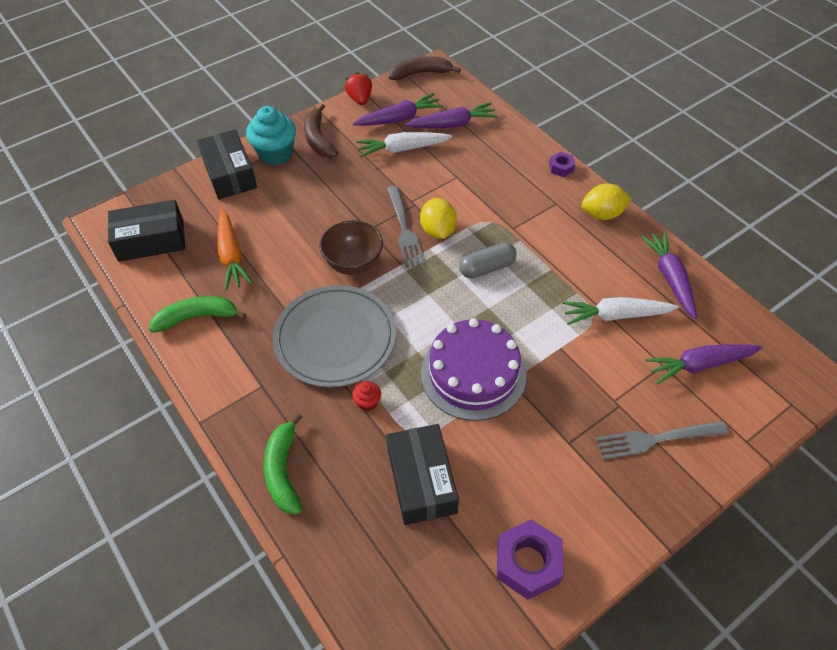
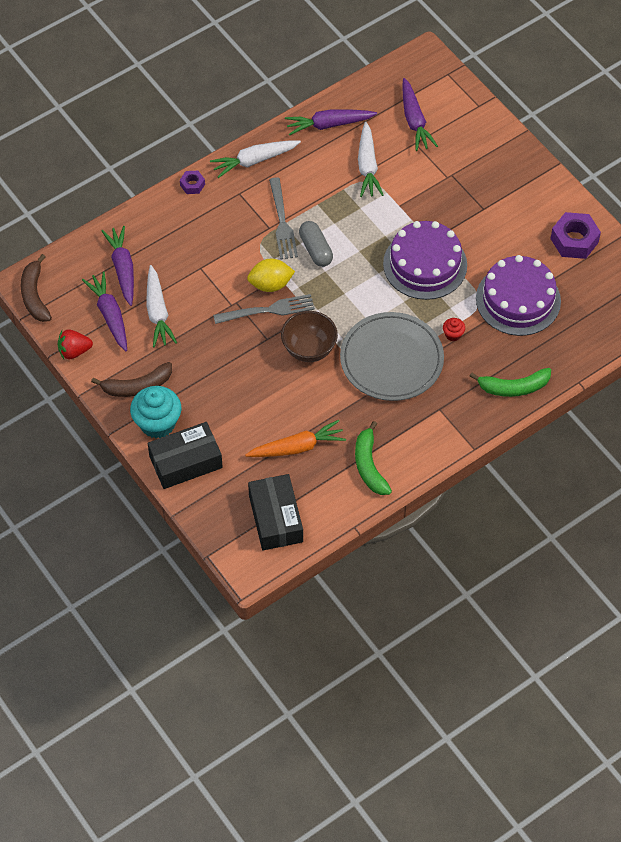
camera: 90 degrees left, 5 degrees up
(421, 481) = (518, 300): black box -> purple cake
(602, 214) = (254, 161): yellow lemon -> white carrot
(656, 439) = (479, 157): grey fork -> grey fork (282, 222)

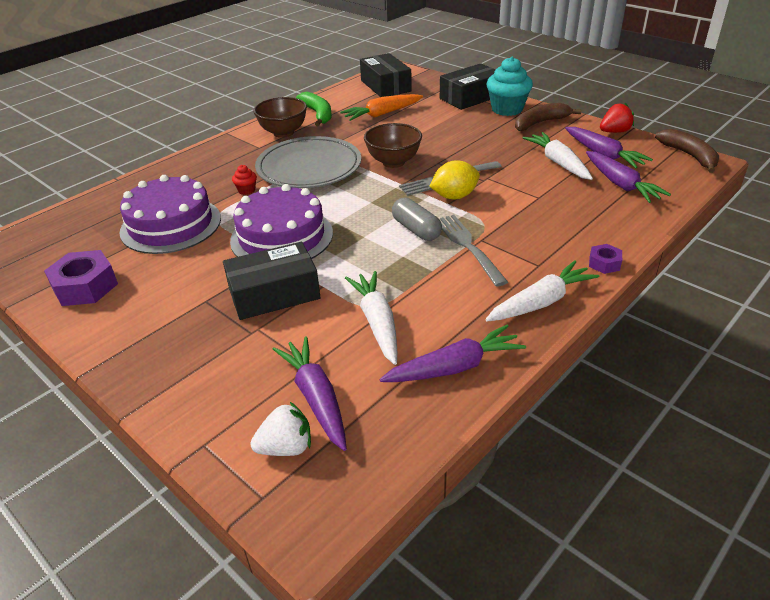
camera: 170 degrees right, 20 degrees down
(411, 433) = (283, 132): none -> brown bowl
(434, 96) = (286, 447): none -> white strawberry
(434, 205) = (274, 294): none -> black box
(513, 387) = (185, 167): green banana -> none

